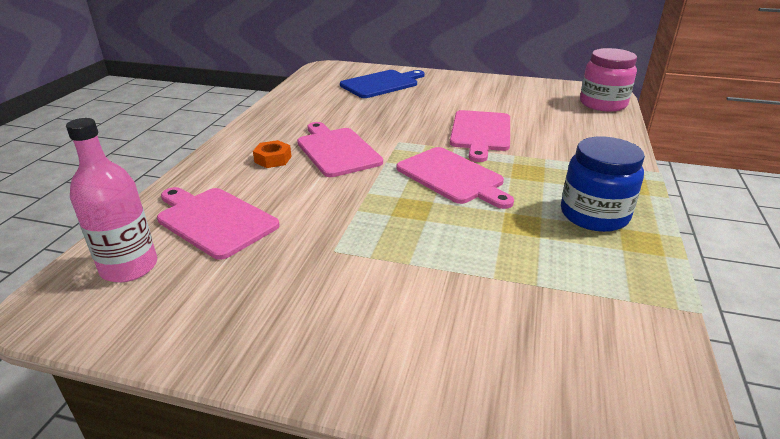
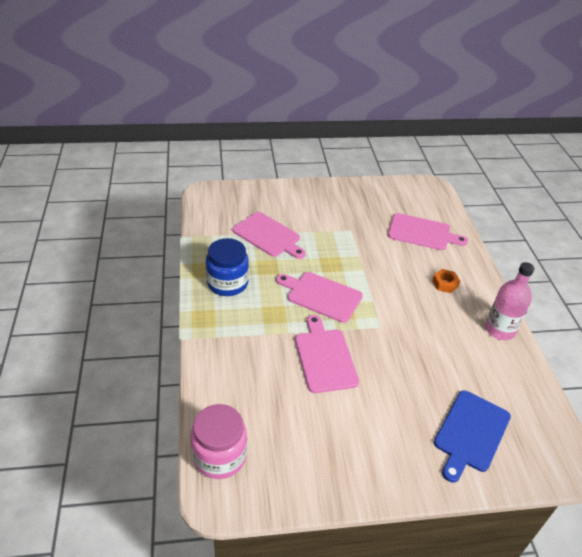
camera: 155 degrees right, 10 degrees up
(129, 267) = (426, 204): pink bottle -> pink bottle (500, 330)
(336, 150) = (414, 304): pink cutting board -> pink cutting board (268, 236)

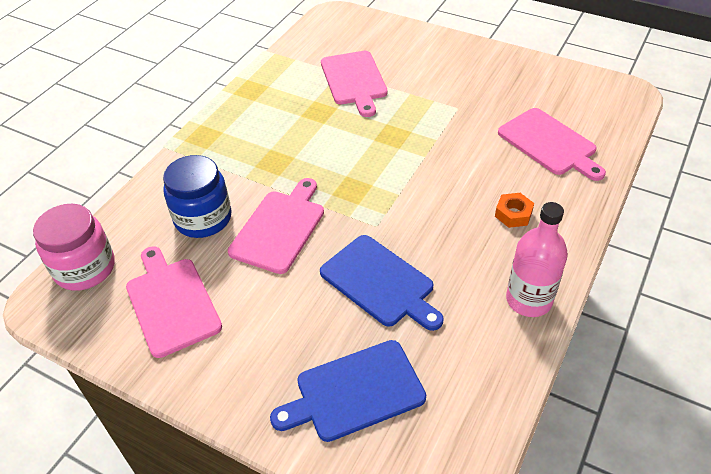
camera: 40 degrees right, 5 degrees up
(227, 283) = (261, 112): blue jar -> blue jar (203, 218)
(321, 296) = (345, 164): pink cutting board -> pink cutting board (171, 303)
(418, 361) = (380, 282): none -> blue cutting board

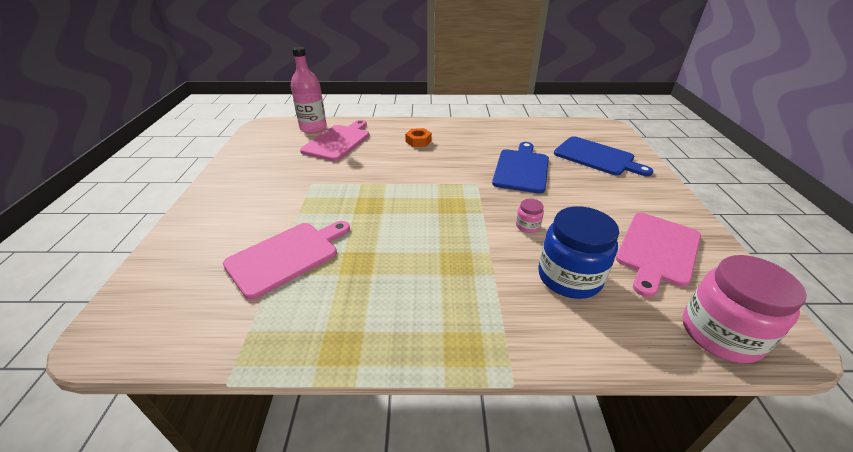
camera: 120 degrees left, 10 degrees down
(279, 228) = (527, 226): pink cutting board -> pink jar
(528, 300) = (479, 127): pink bottle -> pink bottle (313, 128)

